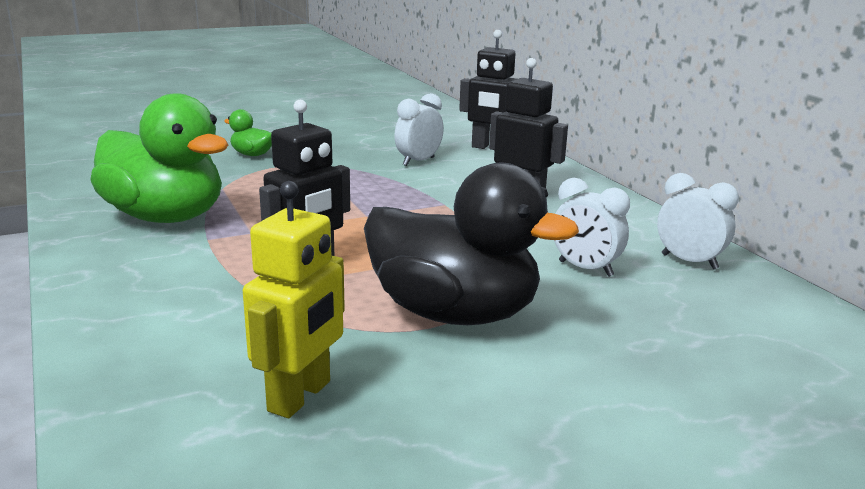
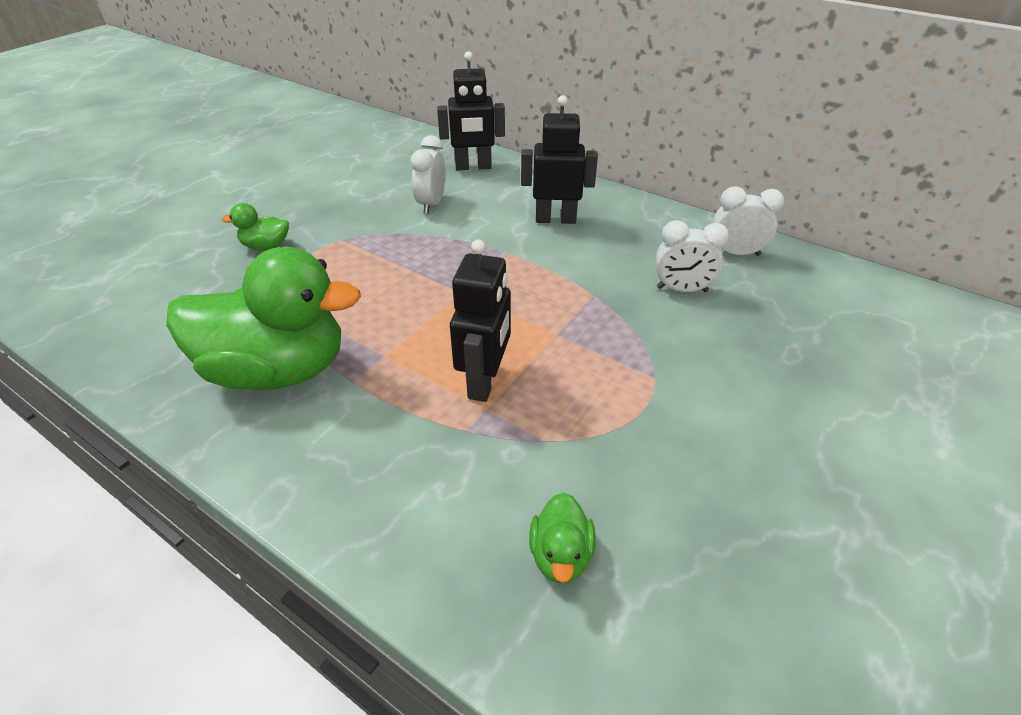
camera: 30 degrees left, 20 degrees up
(217, 380) = (560, 555): none -> green duck
(300, 396) = (640, 536): yellow robot -> none
(454, 314) = (648, 382): black duck -> none

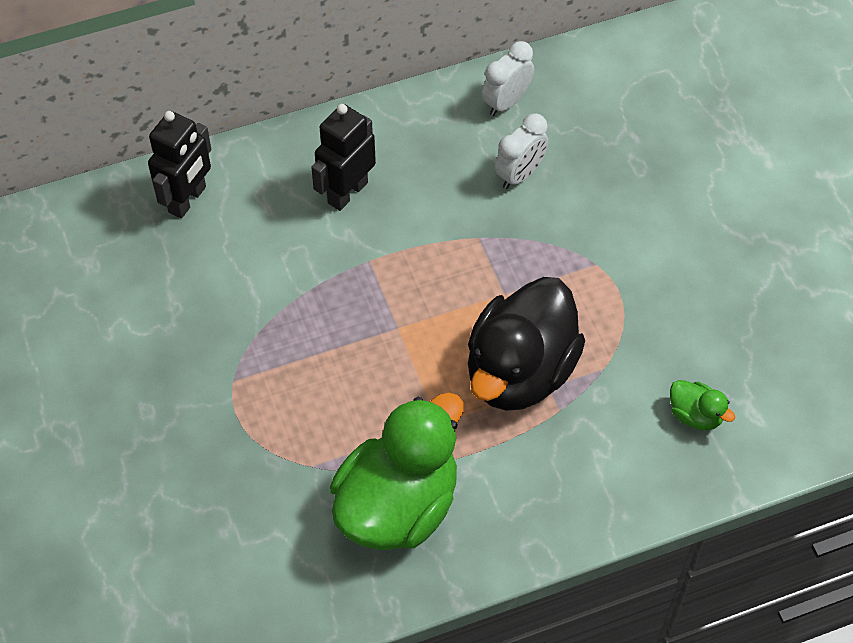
camera: 55 degrees left, 15 degrees up
(266, 246) = (191, 450): green duck -> none
(431, 204) = (232, 275): white clock -> none
(485, 381) = (520, 371): black robot -> black duck

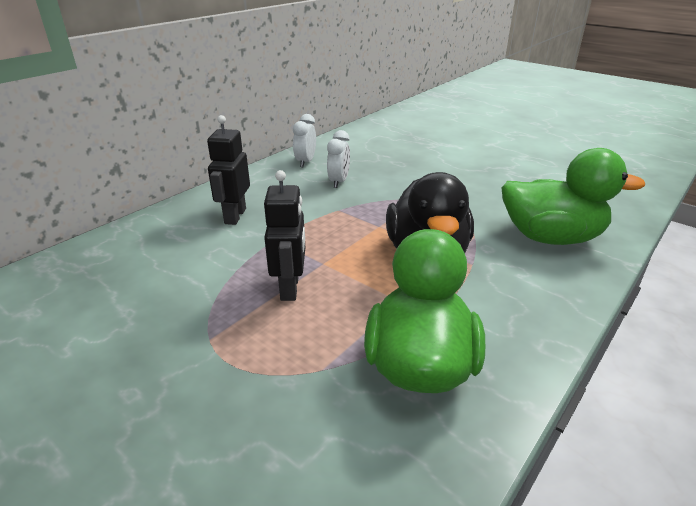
camera: 30 degrees left, 25 degrees down
(188, 200) = (111, 252): black robot -> black robot (290, 288)
(695, 415) = (550, 237): green duck -> green duck, size x2.36

